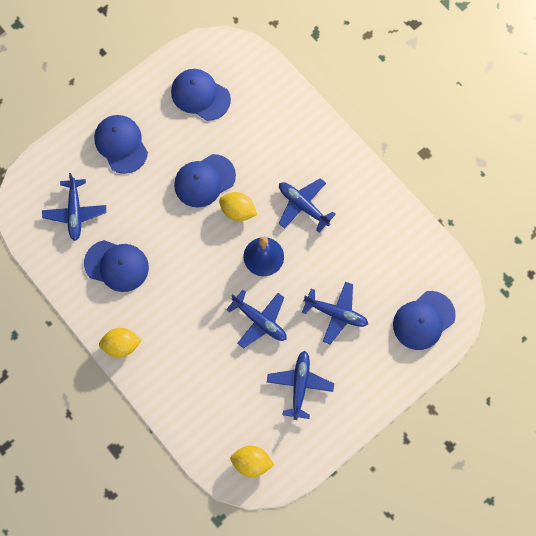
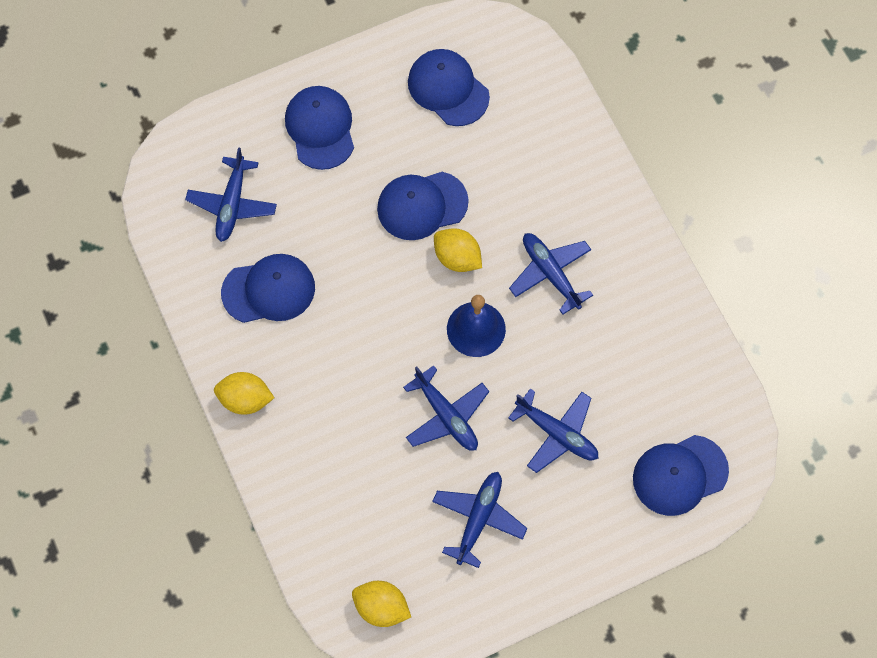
camera: 15 degrees right, 5 degrees down
(117, 265) = (269, 290): blue cap -> blue cap turned 45 degrees counterclockwise

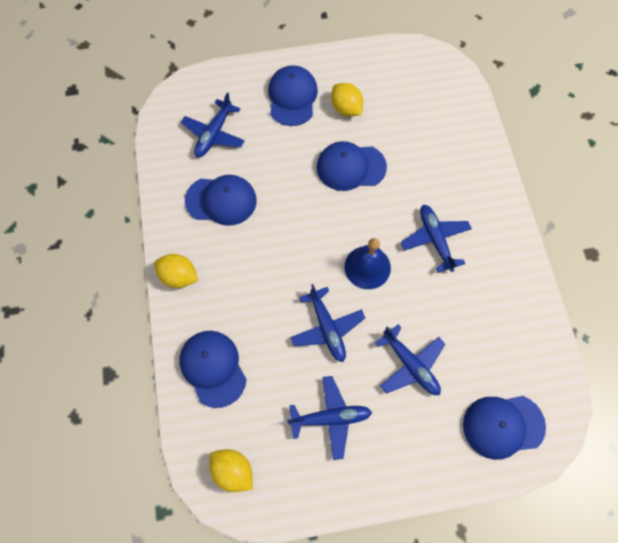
camera: 15 degrees right, 0 degrees up
(448, 89) = (391, 91): blue cap -> blue cap (213, 368)
(457, 258) = (367, 211): yellow lemon -> yellow lemon (346, 108)
(478, 519) = (330, 418): blue plane -> blue plane turned 45 degrees clockwise

